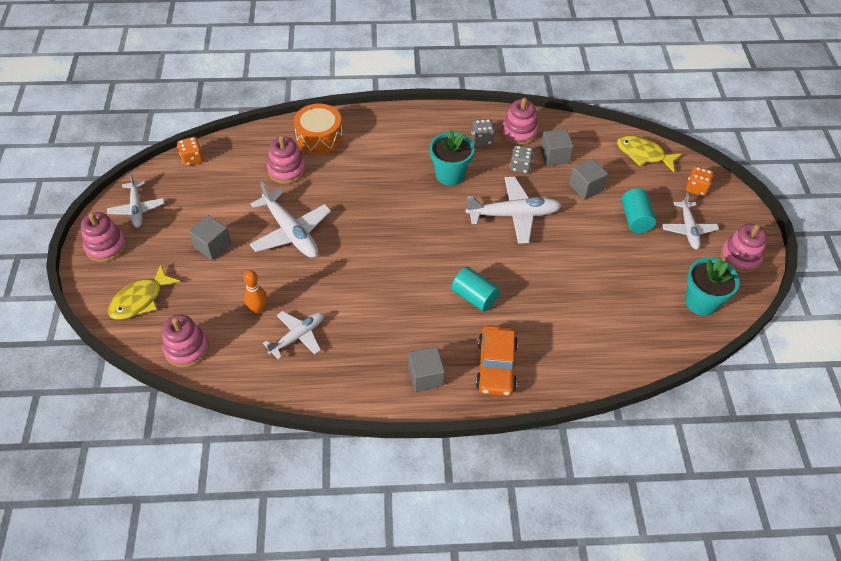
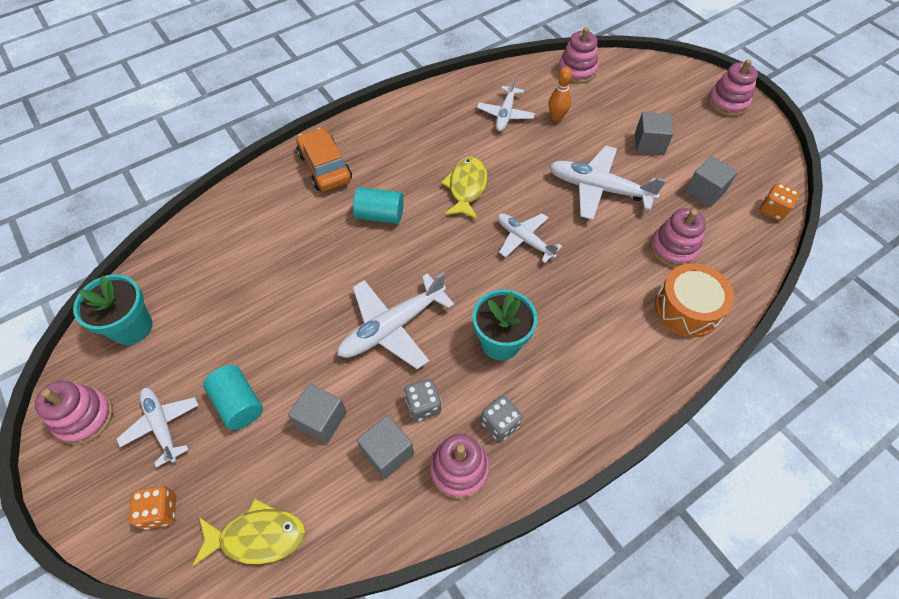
camera: 150 degrees right, 5 degrees up
(137, 208) = (749, 141): white plane -> white plane (524, 240)
(140, 300) = (649, 82): yellow fish -> yellow fish (466, 187)
(425, 376) = (380, 134): grey cube -> grey cube (705, 191)

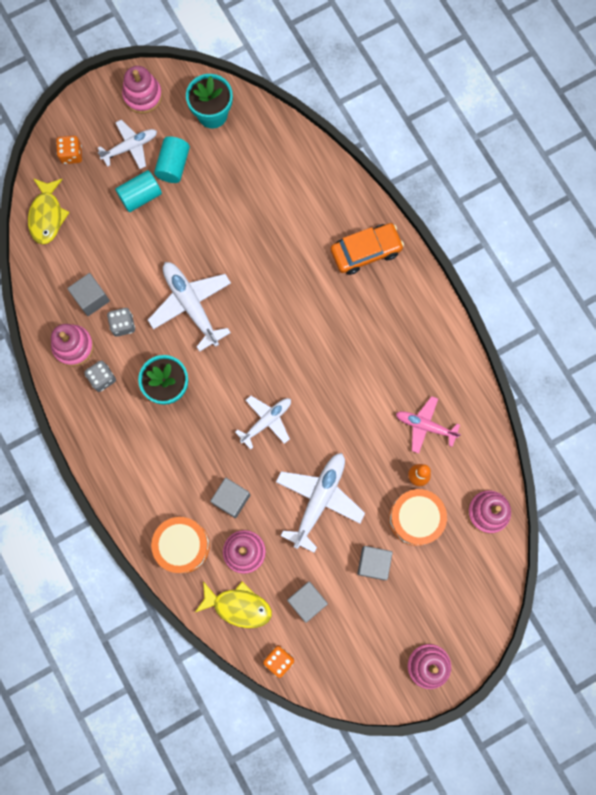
camera: 95 degrees right, 20 degrees up
(321, 420) = (121, 253): grey cube -> grey cube (231, 499)
(380, 215) = (305, 299): turquoise cylinder -> turquoise cylinder (173, 165)
(466, 187) = (330, 377): yellow fish -> yellow fish (238, 606)
(505, 114) = (425, 426): white plane -> pink plane
(596, 116) = (416, 518): none -> orange drum

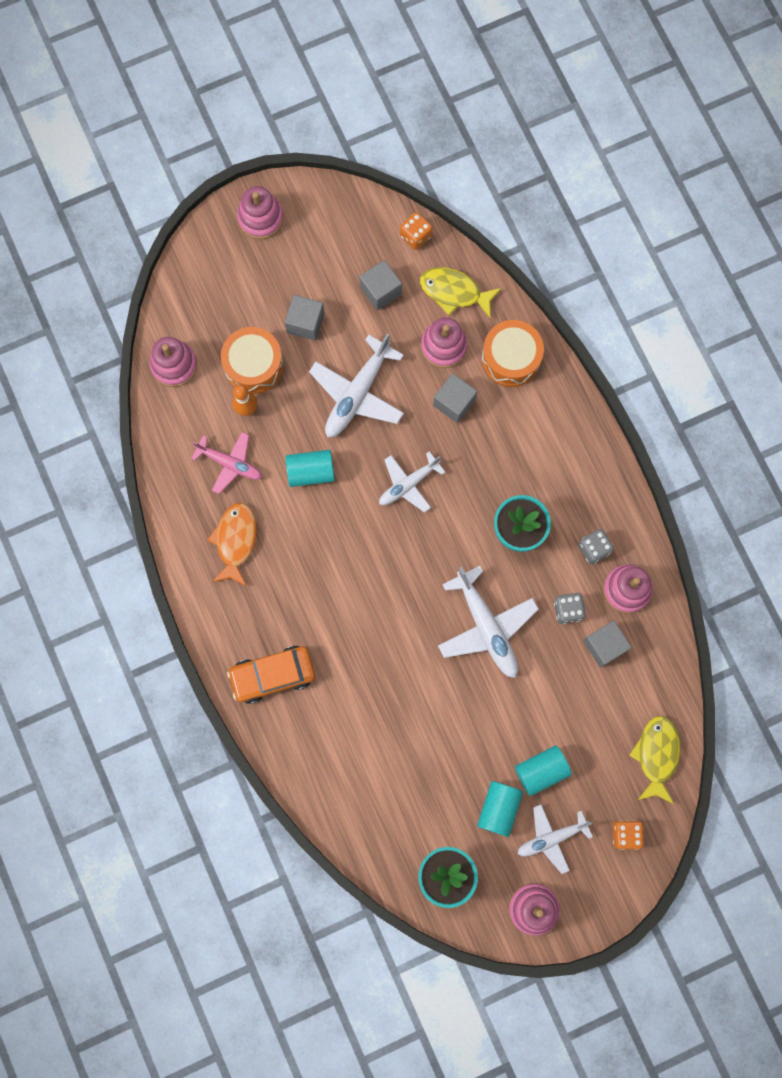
camera: 175 degrees left, 0 degrees up
(353, 425) = (311, 472): none -> turquoise cylinder
(411, 359) = (235, 541): none -> orange fish

